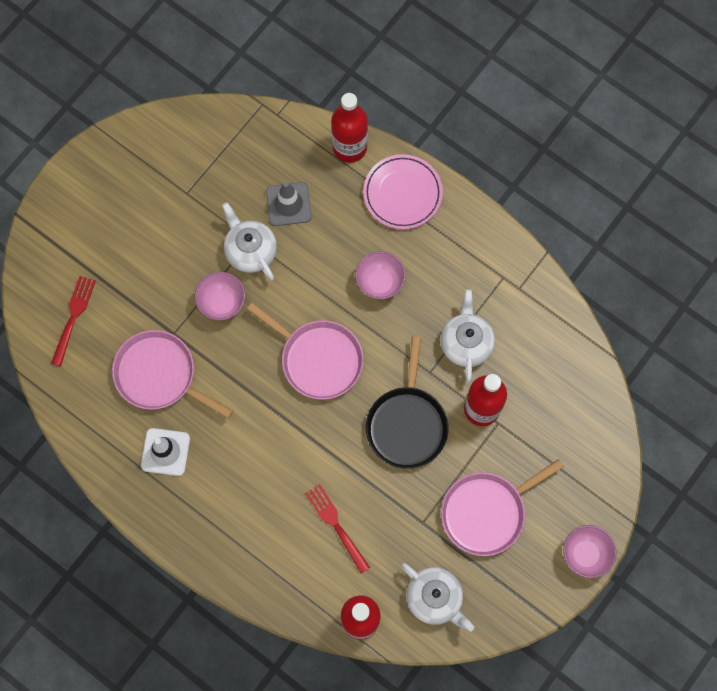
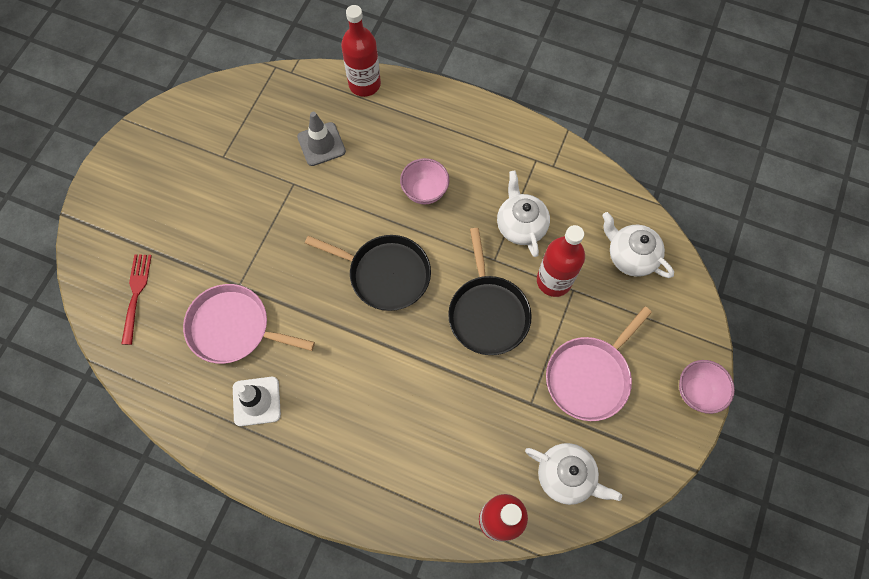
camera: 15 degrees left, 5 degrees down
(222, 303) = (280, 246): pink bowl -> none
(250, 251) = (295, 193): white teapot -> white teapot (630, 256)
(318, 359) = (385, 274): pink pan -> black pan
(336, 526) = (447, 429): red fork -> none
(402, 193) = (423, 111): pink plate -> none

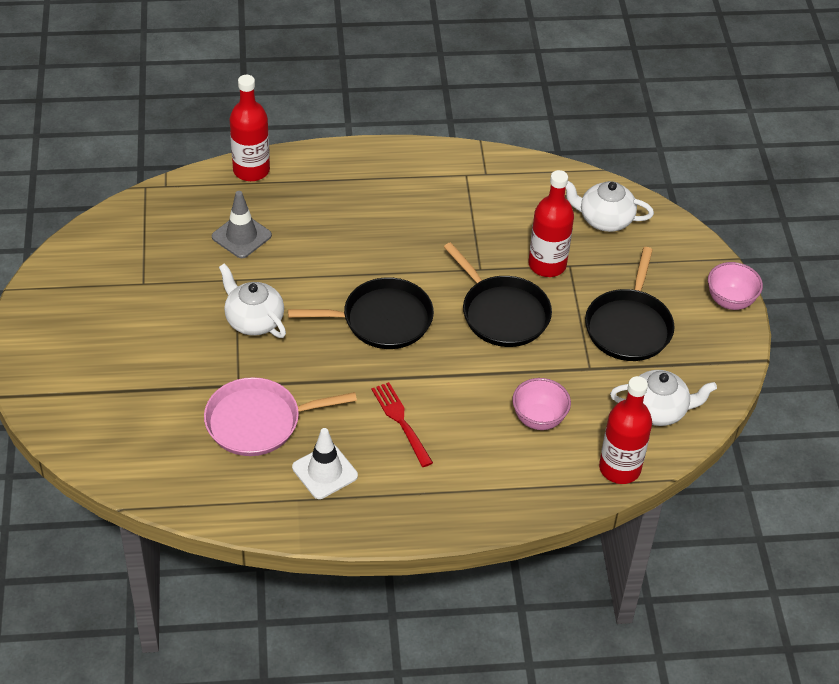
camera: 30 degrees left, 20 degrees down
(136, 295) = (134, 434): red fork -> red fork (401, 422)
(425, 191) = (375, 238): pink bowl -> pink bowl (539, 419)
(520, 225) = (486, 232): white teapot -> white teapot (253, 320)
(590, 376) = (629, 326): pink pan -> black pan

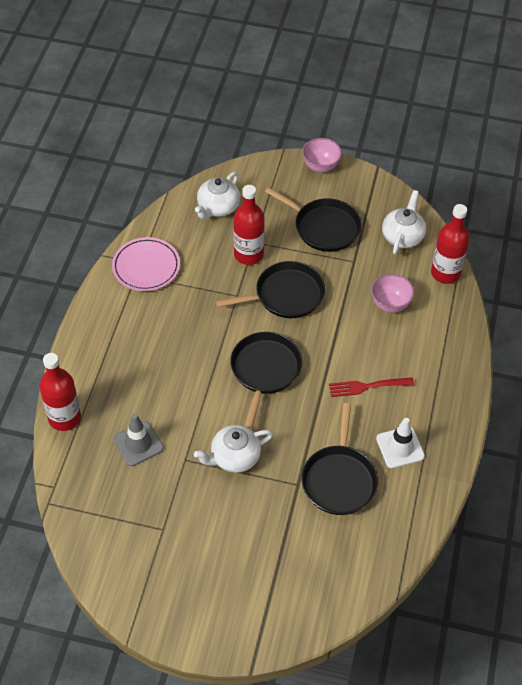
camera: 70 degrees left, 5 degrees up
(258, 421) = (339, 479): pink pan -> black pan
(482, 180) = (146, 267): none -> pink plate

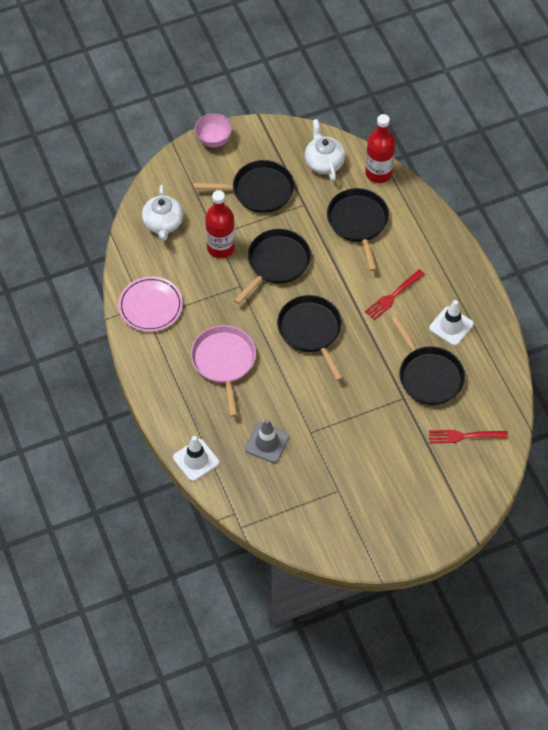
camera: 35 degrees left, 5 degrees up
(64, 418) = (196, 460): red bottle -> white traffic cone
(165, 350) = (224, 362): none -> pink pan
(234, 457) = (344, 408): white teapot -> none
(326, 558) = (465, 436): none -> red fork
(390, 304) = (358, 222): pink bowl -> black pan

